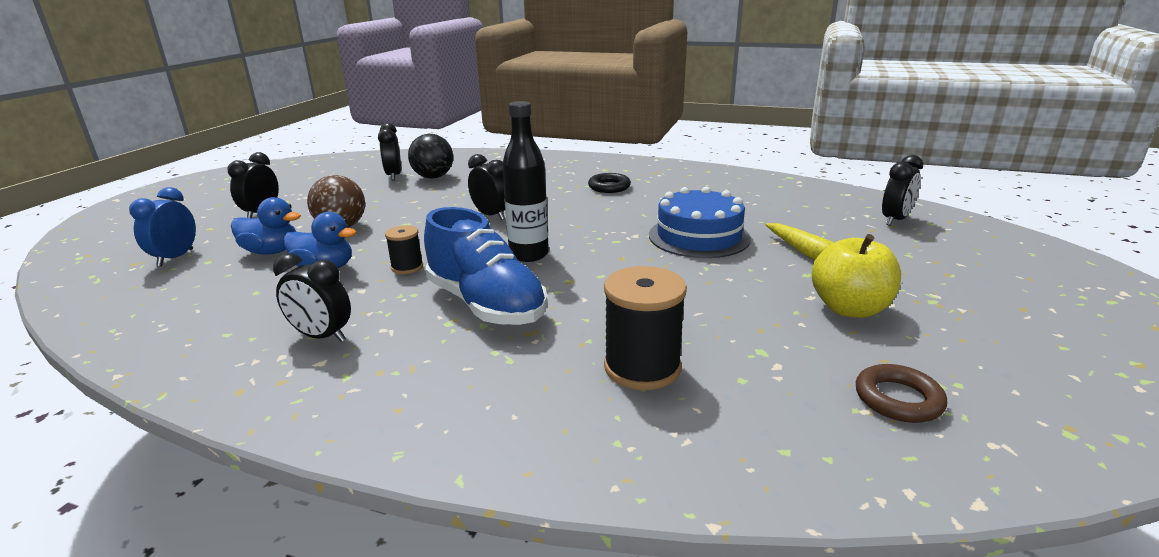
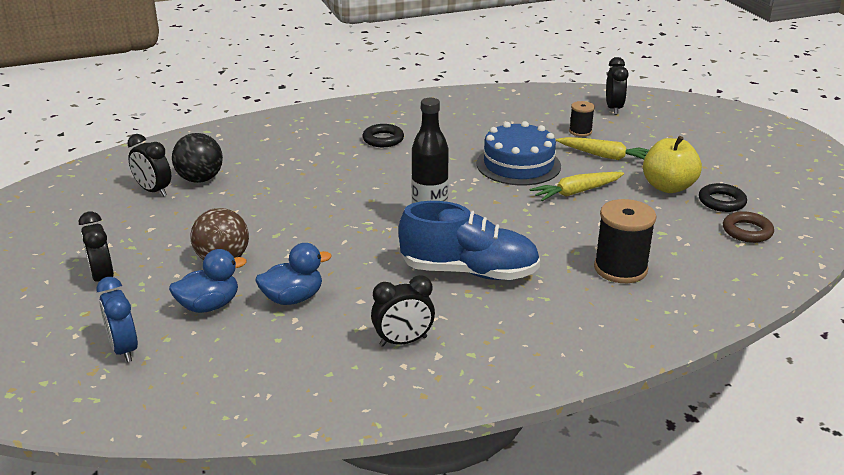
camera: 40 degrees left, 5 degrees up
(407, 267) = (358, 270): black spool -> black spool (580, 131)
(491, 215) = (336, 200): black clock -> none
(720, 277) = (576, 192): none -> yellow carrot
(908, 350) = (721, 202): none -> black ring

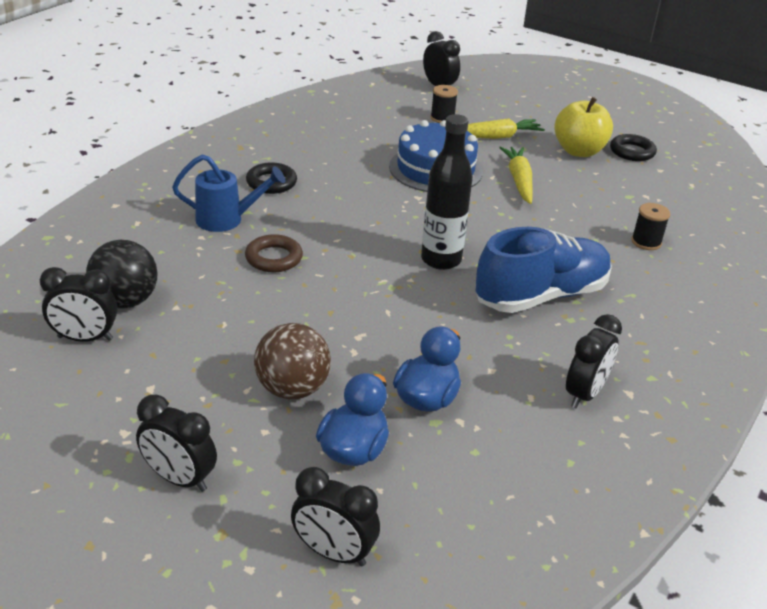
camera: 40 degrees left, 5 degrees up
(124, 349) = (334, 553): blue clock -> black clock
(321, 153) = (227, 220): none -> blue watering can
(576, 192) = (519, 181): yellow carrot -> yellow carrot turned 150 degrees clockwise
(620, 269) = (646, 242): black spool -> black spool, size x0.55
(747, 231) = (681, 172): brown ring -> brown ring (274, 258)

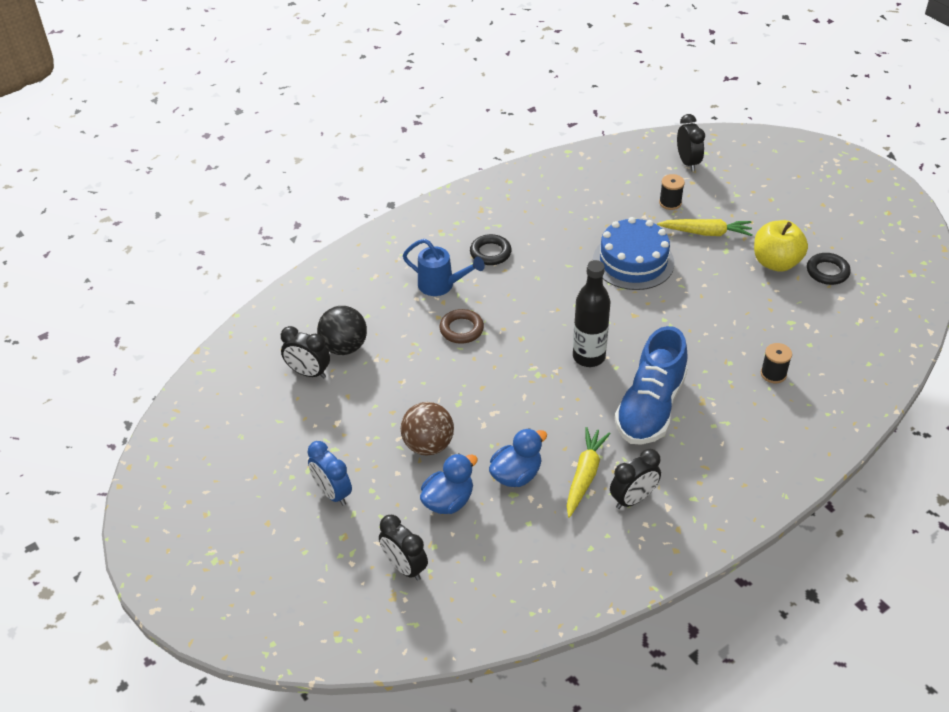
camera: 25 degrees right, 10 degrees up
(179, 479) = (332, 493): black clock -> blue clock
(519, 181) = (700, 287): yellow carrot -> yellow carrot (584, 475)
(541, 296) = (650, 407): blue shoe -> blue shoe turned 120 degrees clockwise

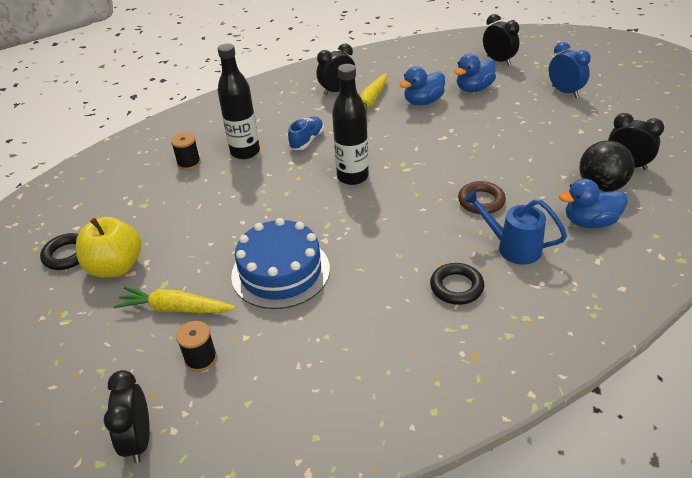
camera: 175 degrees left, 5 degrees down
(369, 309) = (590, 222): none -> blue duck
(428, 445) = (496, 117): brown ball -> none
(650, 407) = (307, 140): blue shoe -> blue shoe, size x0.49
(716, 390) = (245, 152): none -> black bottle

